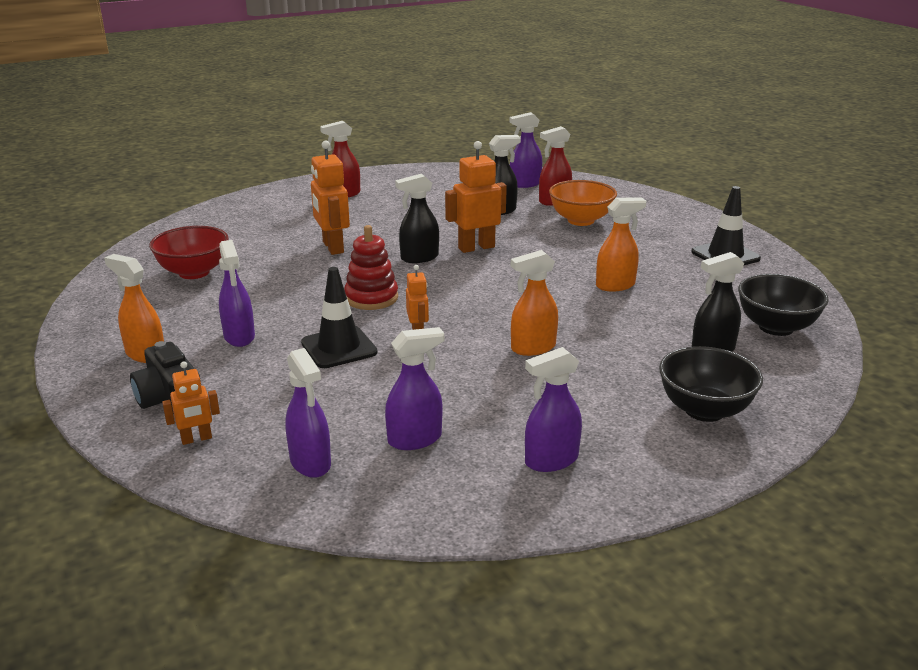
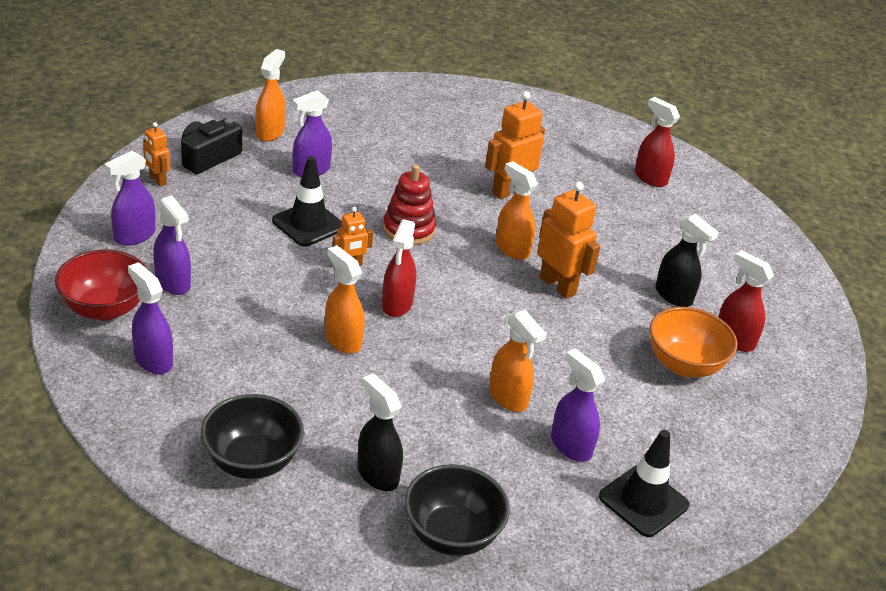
camera: 70 degrees right, 10 degrees up
(194, 272) = (419, 125): red bowl -> red bowl (105, 309)
(419, 258) = (512, 248): black spray bottle -> orange spray bottle
(485, 316) = (397, 304): none -> red spray bottle
(525, 184) = (777, 311): purple spray bottle -> purple spray bottle (570, 446)

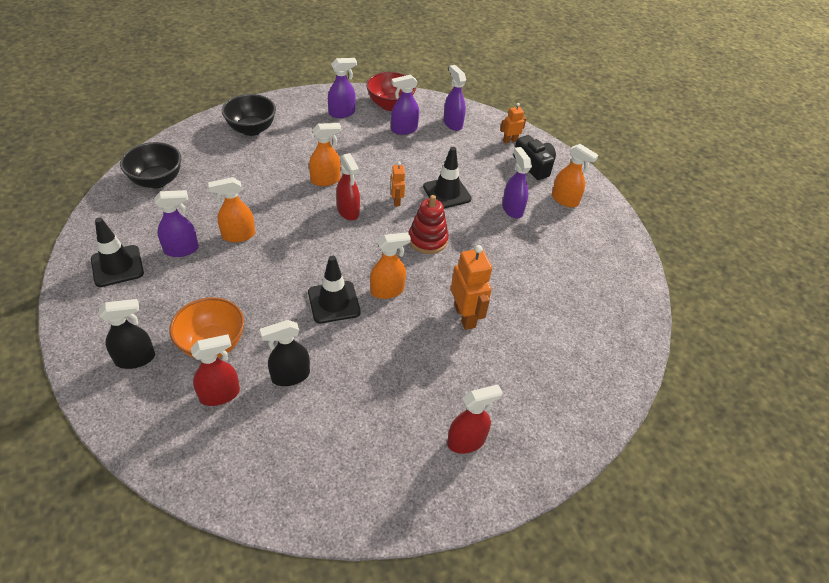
camera: 110 degrees right, 10 degrees up
(377, 474) = (215, 166): black spray bottle -> black spray bottle (135, 359)
(397, 304) = (348, 211): red spray bottle -> red spray bottle turned 150 degrees counterclockwise
(558, 285) = (334, 302): orange robot -> black traffic cone

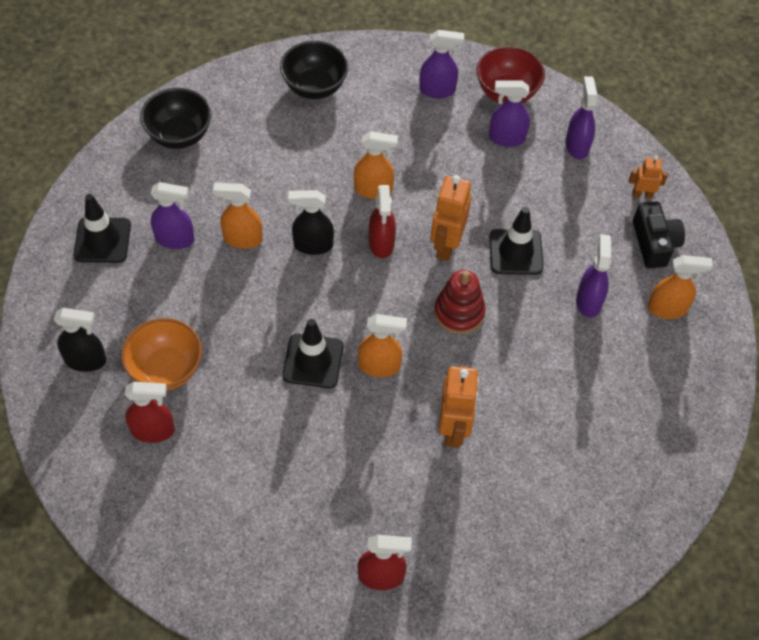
camera: 25 degrees right, 10 degrees up
(290, 376) = (230, 435): black spray bottle -> black spray bottle (313, 245)
(396, 201) = (446, 245): orange robot -> orange robot, size x1.77
(565, 200) = (667, 309): orange spray bottle -> orange spray bottle turned 60 degrees counterclockwise

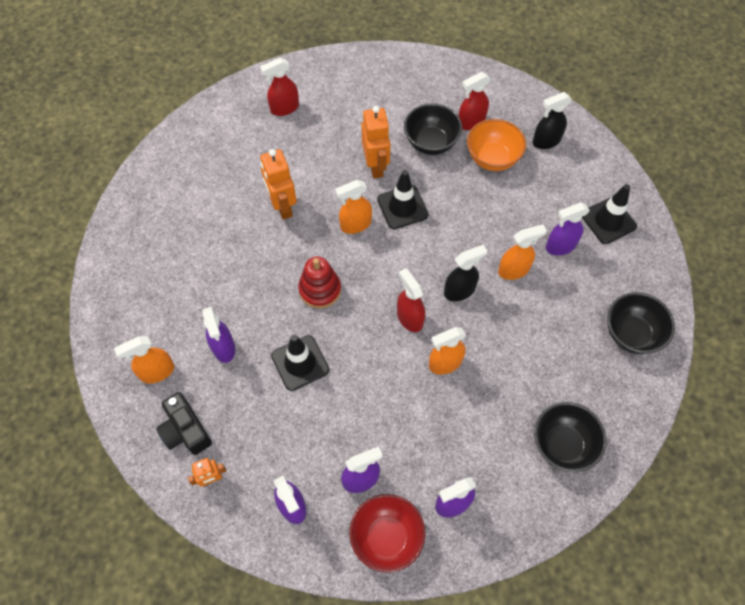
camera: 155 degrees right, 5 degrees up
(223, 426) = (431, 143): none -> black bowl
(446, 245) = (358, 341): orange robot -> orange robot (376, 166)

